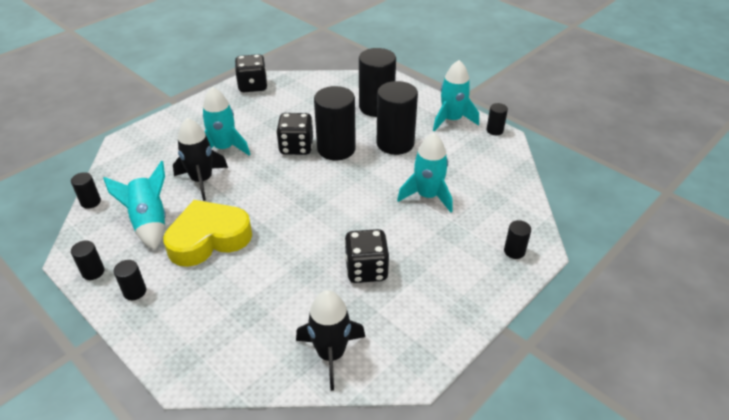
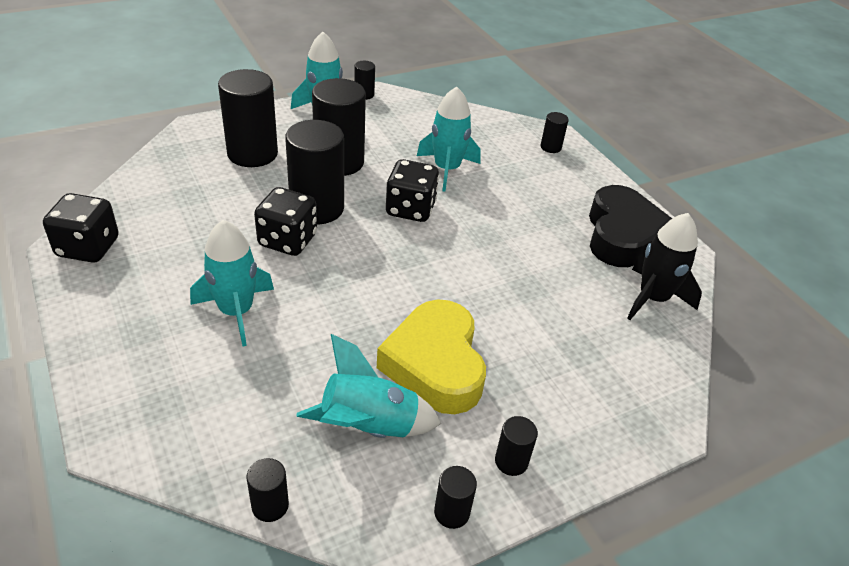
camera: 75 degrees left, 0 degrees up
(202, 180) = (301, 350): black rocket -> none
(366, 270) = (543, 243): black dice -> black dice (410, 209)
(410, 322) = (623, 235): none -> black heart

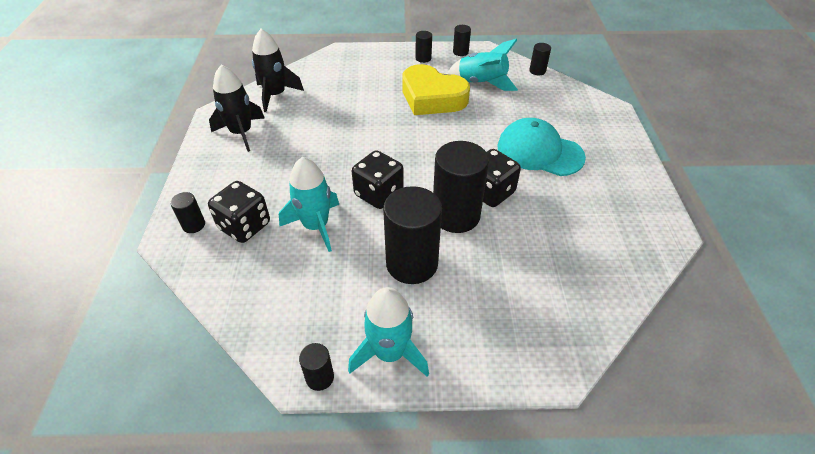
camera: 150 degrees left, 5 degrees up
(88, 247) = (651, 227): black dice -> black dice (244, 226)
(236, 311) = (539, 151): turquoise rocket -> turquoise cap
(252, 154) = (496, 301): black cylinder -> none
(435, 364) = (432, 98): yellow heart -> yellow heart turned 105 degrees clockwise
(623, 235) = (241, 133): black heart -> black rocket

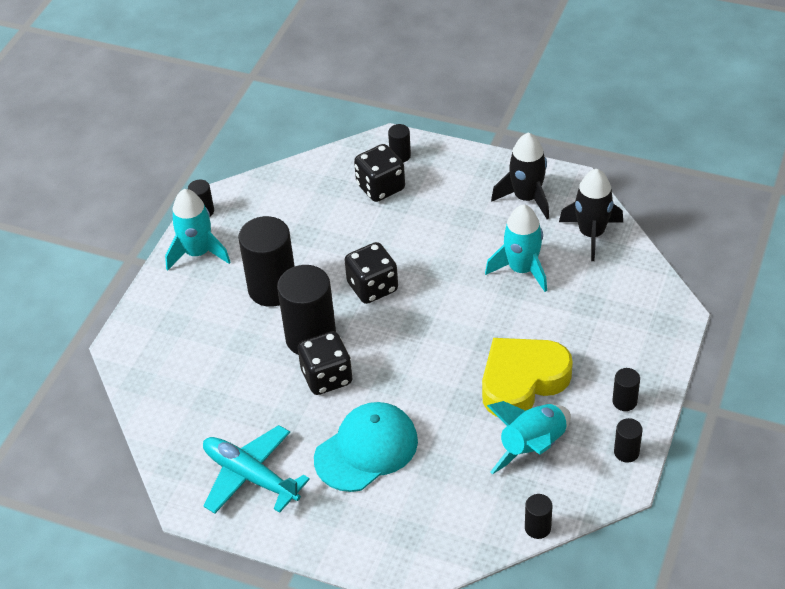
camera: 115 degrees right, 0 degrees up
(316, 226) = (354, 234): turquoise rocket -> turquoise rocket (522, 270)
(613, 205) = (250, 476): none -> turquoise plane

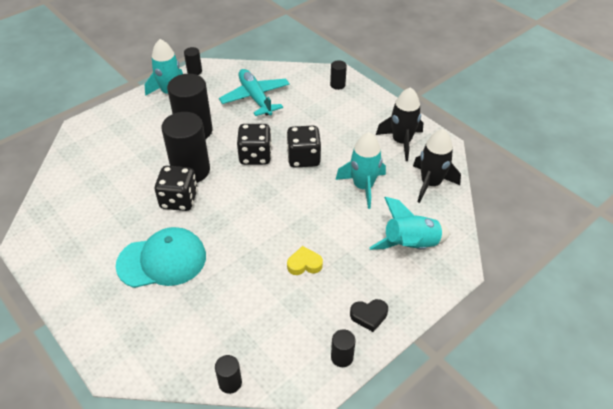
camera: 25 degrees right, 0 degrees up
(250, 476) = (77, 242): turquoise plane -> turquoise plane (255, 98)
(380, 187) = (310, 98): black dice -> black dice (303, 158)
(522, 381) = (304, 264): yellow heart -> yellow heart, size x0.44
(533, 447) = (275, 317): turquoise rocket -> turquoise rocket (410, 245)
(624, 401) = (369, 316): black cylinder -> black heart

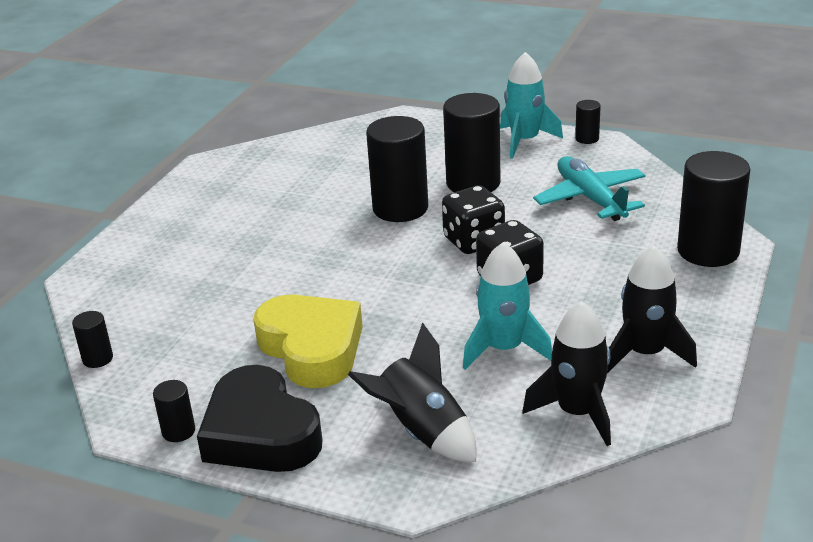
camera: 65 degrees right, 15 degrees down
(162, 260) = (242, 247): turquoise cap -> none
(179, 200) = (344, 220): black dice -> none
(255, 98) = (590, 198): turquoise plane -> turquoise plane turned 60 degrees counterclockwise
(304, 264) = (312, 348): yellow heart -> yellow heart, size x2.29
(337, 85) = (708, 251): black cylinder -> black cylinder, size x2.18
(369, 316) = (260, 433): black heart -> black heart, size x2.29
(410, 245) = (422, 432): turquoise rocket -> black rocket

